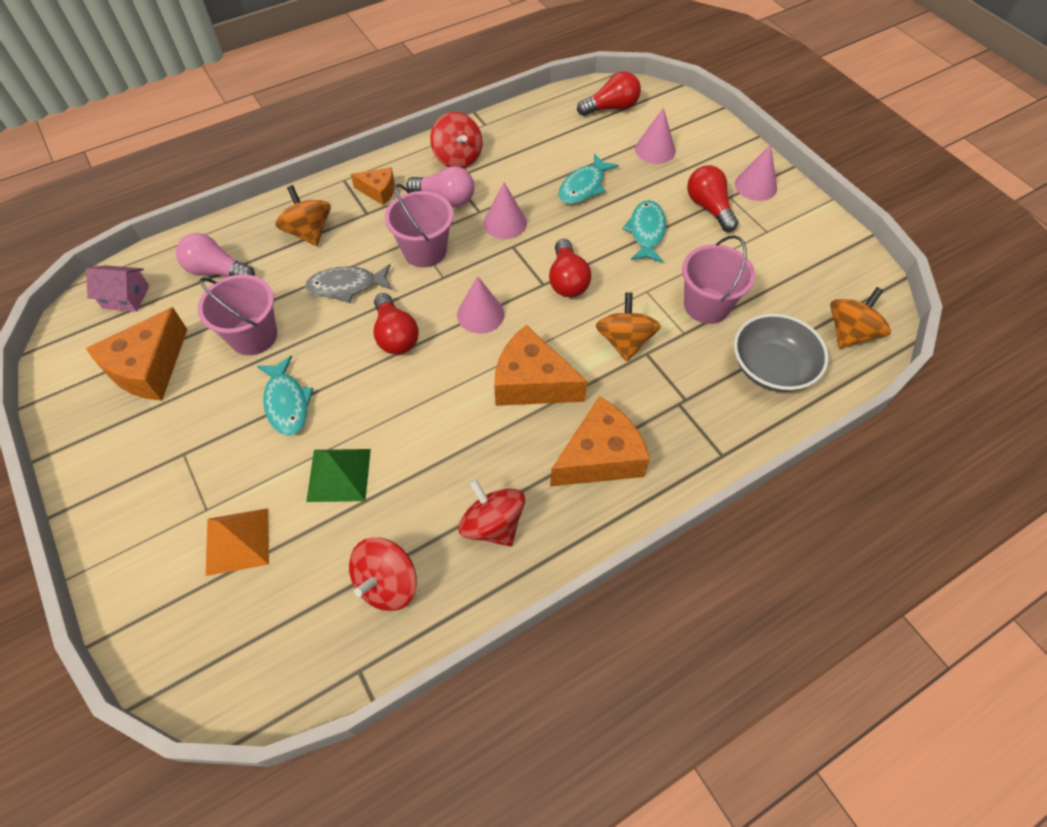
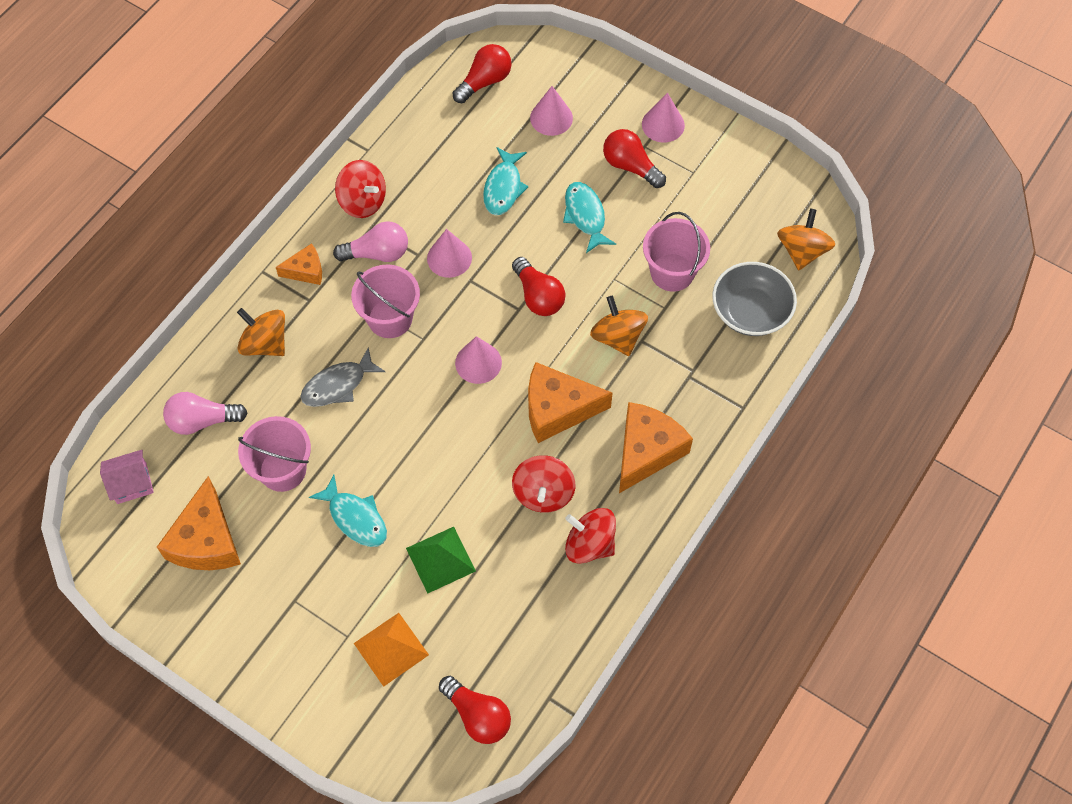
camera: 25 degrees left, 5 degrees up
(387, 583) = (532, 626): red spinning top -> red spinning top (543, 493)
(395, 335) = (413, 415): red light bulb -> red light bulb (477, 715)

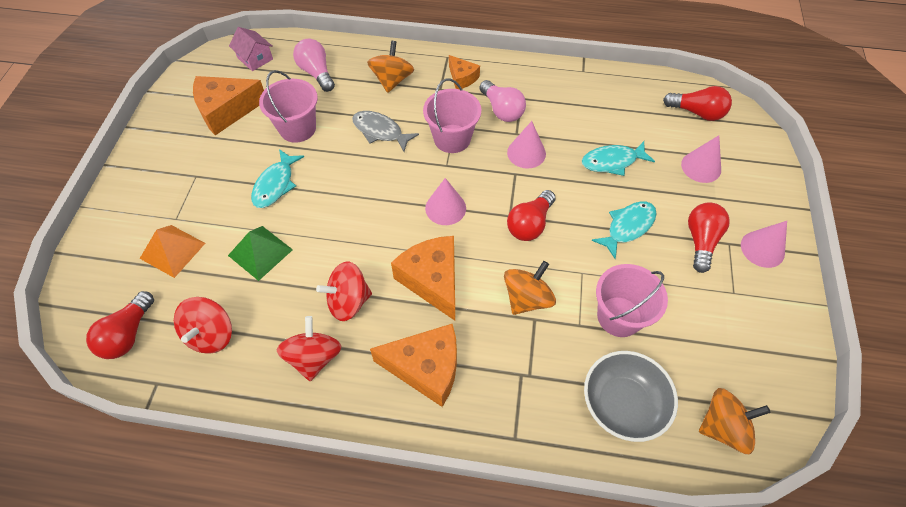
camera: 65 degrees right, 5 degrees down
(363, 201) = (539, 85): red spinning top -> red spinning top (211, 335)

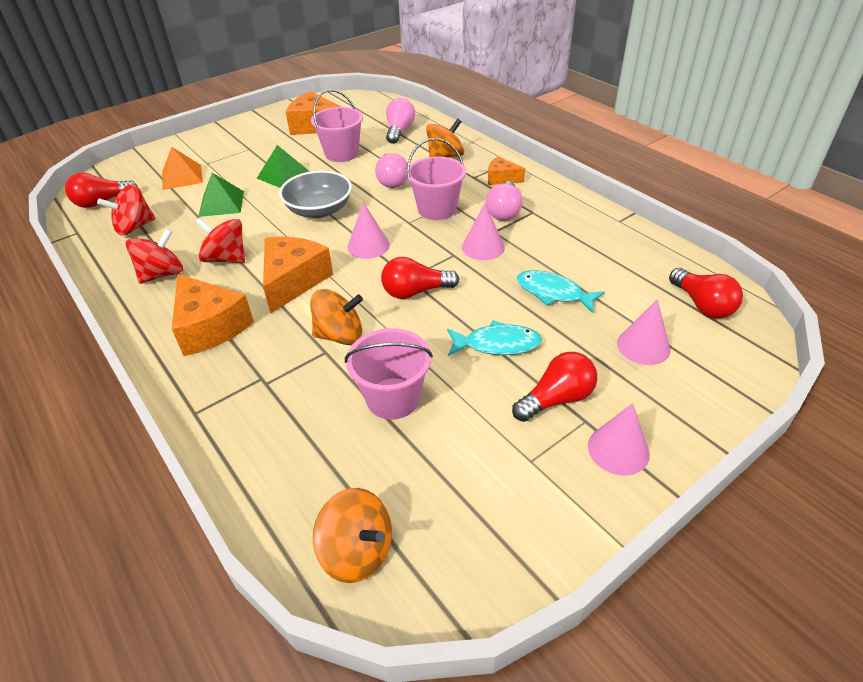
camera: 45 degrees right, 15 degrees down
(255, 58) = (372, 108): pink house -> none
(275, 184) = (283, 175): turquoise fish -> green pyramid
(380, 131) = (392, 180): grey fish -> pink light bulb
(462, 78) = (501, 178): orange cheese -> orange cheese turned 105 degrees clockwise
(623, 403) = (302, 458): grey bowl -> grey bowl (319, 210)

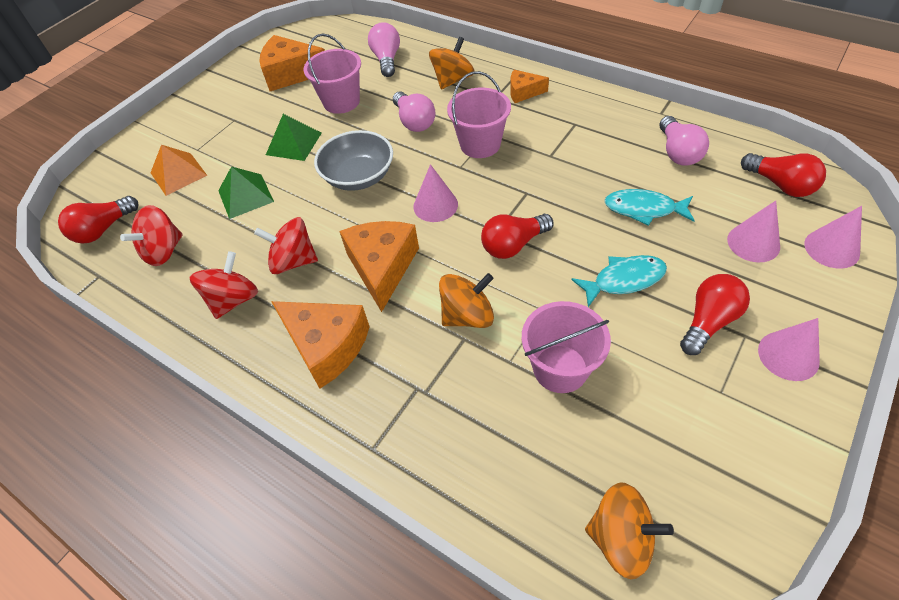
camera: 15 degrees left, 10 degrees up
(483, 247) = (550, 176): pink cone -> pink cone (831, 248)
(504, 211) = (547, 130): pink light bulb -> pink light bulb (678, 152)

